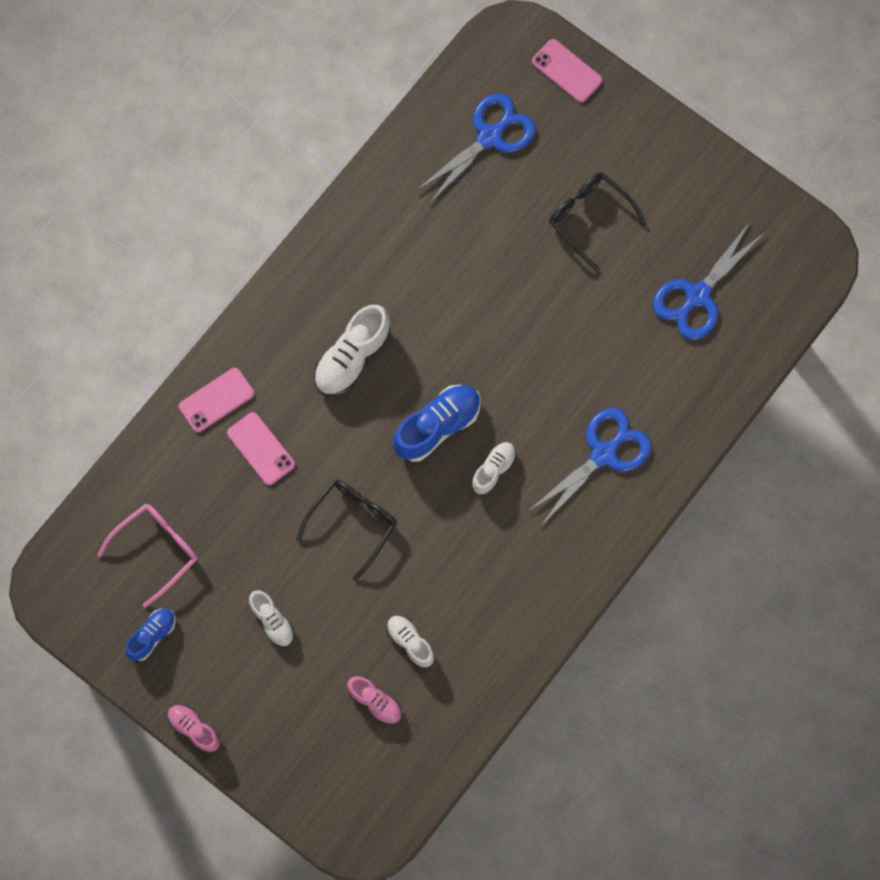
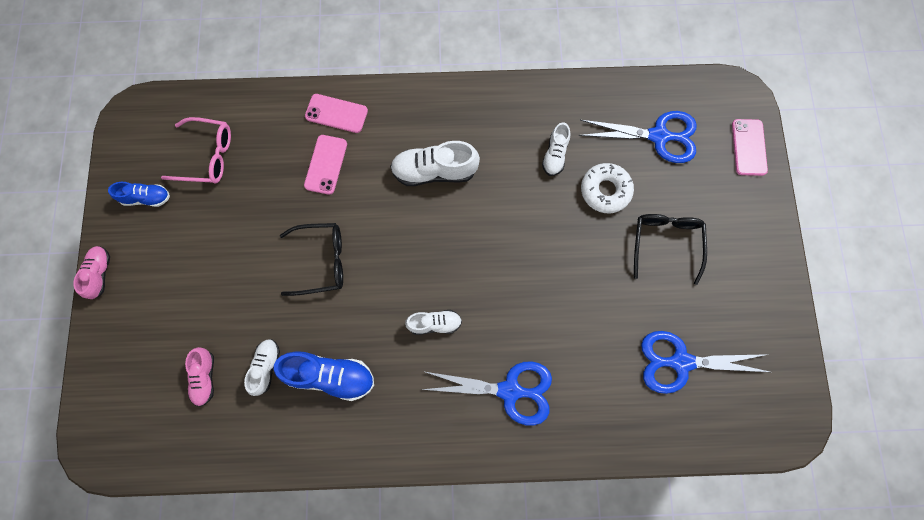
camera: 50 degrees right, 0 degrees up
(272, 621) = (212, 264): white shoe -> white shoe (555, 155)
(437, 426) = (434, 262): blue shoe -> blue shoe (330, 376)
(499, 226) = (605, 190): none -> white donut

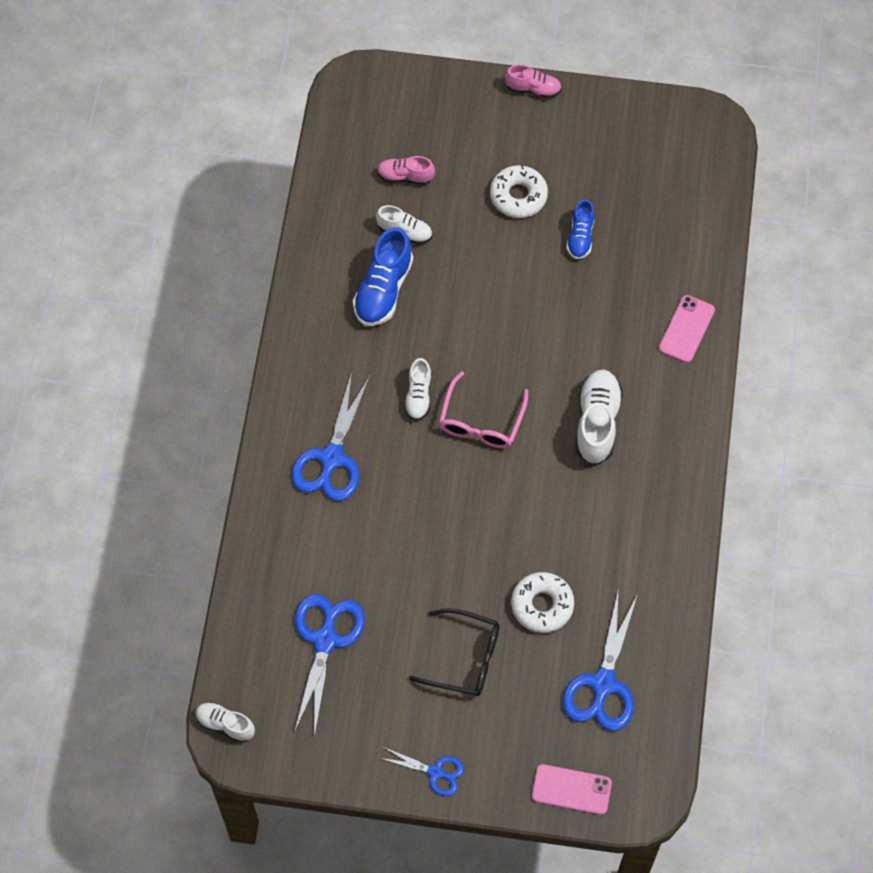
camera: 100 degrees right, 10 degrees down
(146, 198) = (611, 134): blue shoe -> blue shoe (580, 237)
(206, 156) = (652, 194): pink glasses -> pink glasses (481, 421)
(218, 269) = (518, 196): none -> white donut
(321, 261) = (509, 294): black glasses -> none
(326, 164) = (623, 311): pink phone -> none
(555, 155) = (597, 558): white shoe -> white shoe (225, 724)
(766, 250) = (435, 772): none -> blue scissors

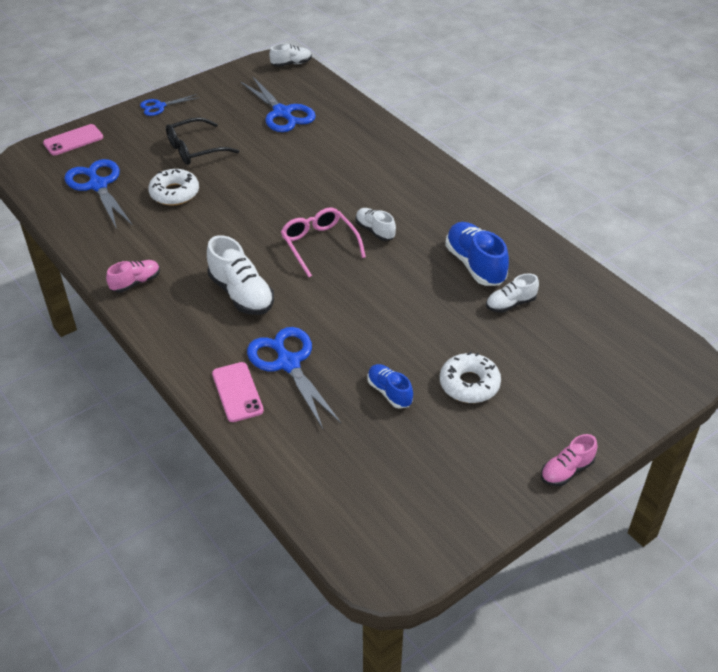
camera: 135 degrees right, 20 degrees down
(332, 458) = (384, 174): blue scissors -> blue scissors (288, 363)
(405, 176) = (560, 335): pink shoe -> pink shoe (135, 282)

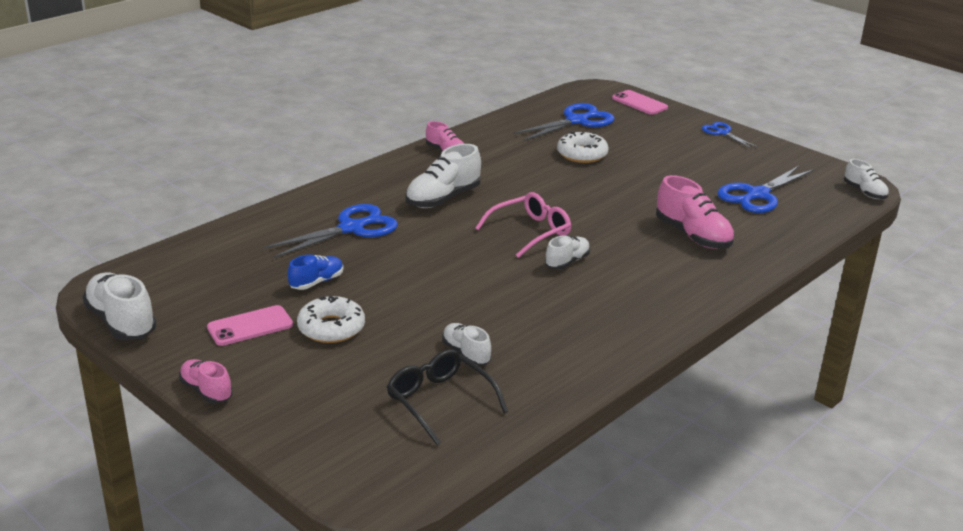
camera: 80 degrees right, 15 degrees down
(195, 149) = (659, 157): black glasses -> black glasses (440, 402)
(237, 392) = (313, 208): pink phone -> pink phone (250, 326)
(343, 158) = (692, 236): none -> pink shoe
(451, 546) = (121, 322): none -> white shoe
(475, 265) = (529, 328): blue shoe -> none

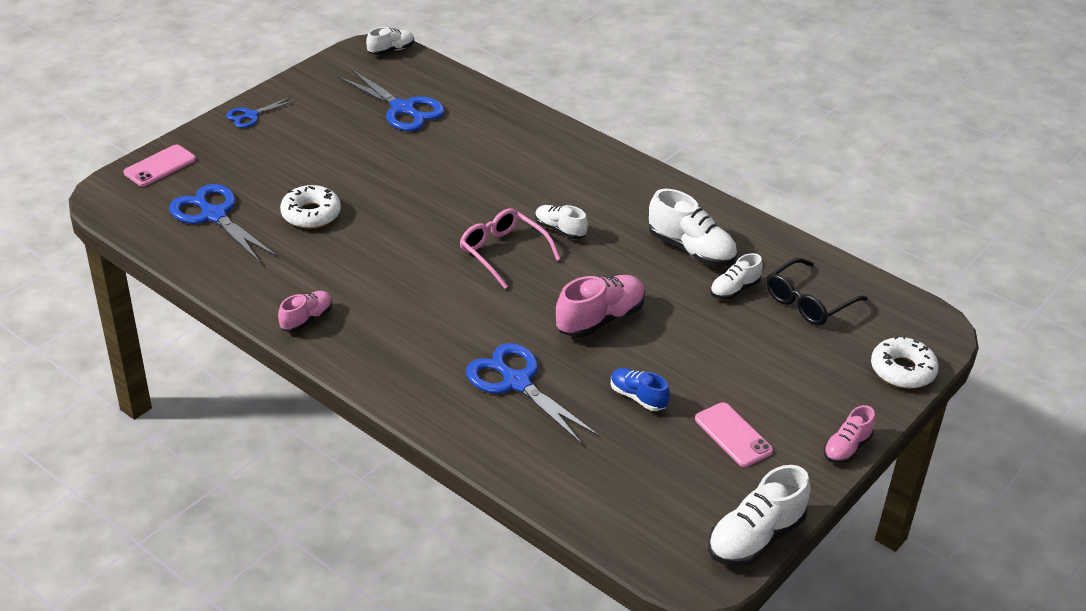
camera: 95 degrees left, 10 degrees up
(331, 328) = (719, 377): white donut -> white donut (902, 370)
(443, 199) = (435, 316): white shoe -> white shoe (691, 250)
(692, 236) = (494, 153): pink shoe -> pink shoe (600, 319)

